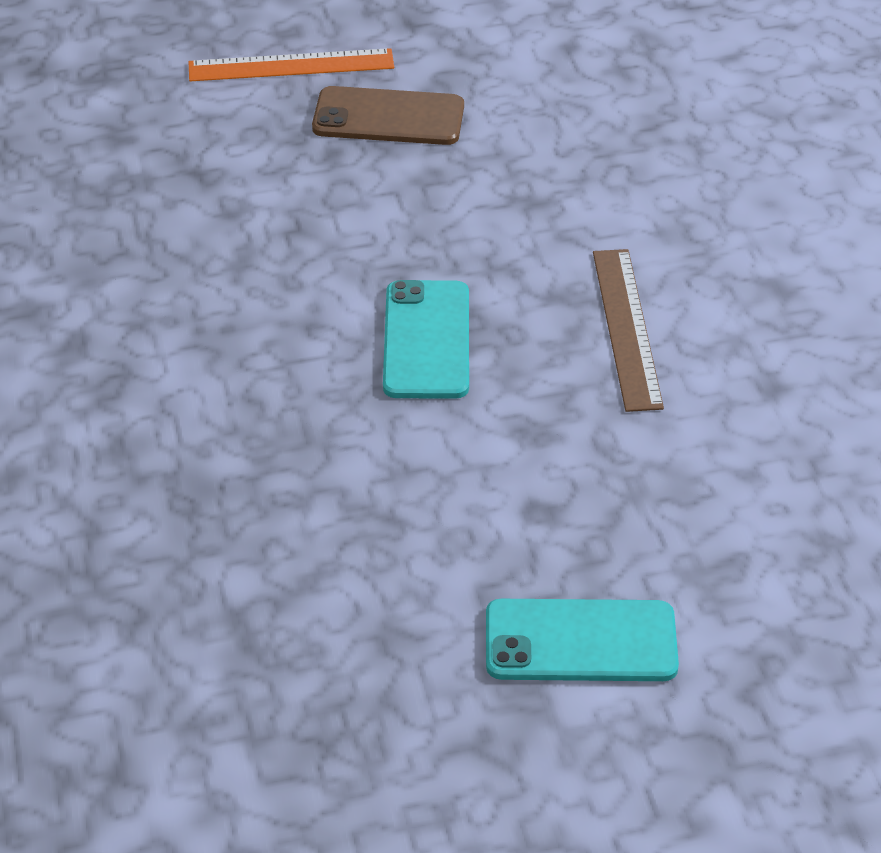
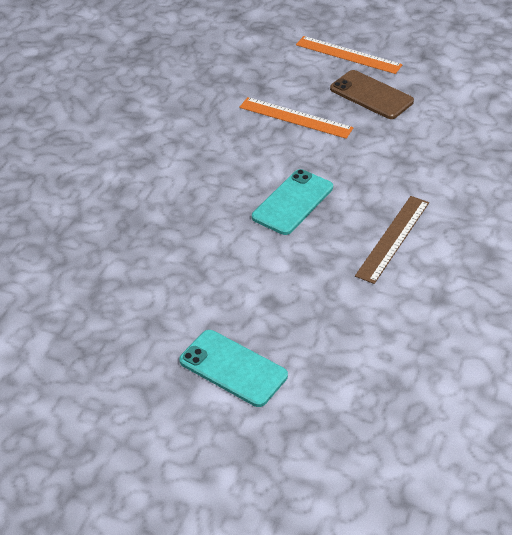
camera: 35 degrees right, 0 degrees up
(303, 202) = (295, 118): none -> orange ruler

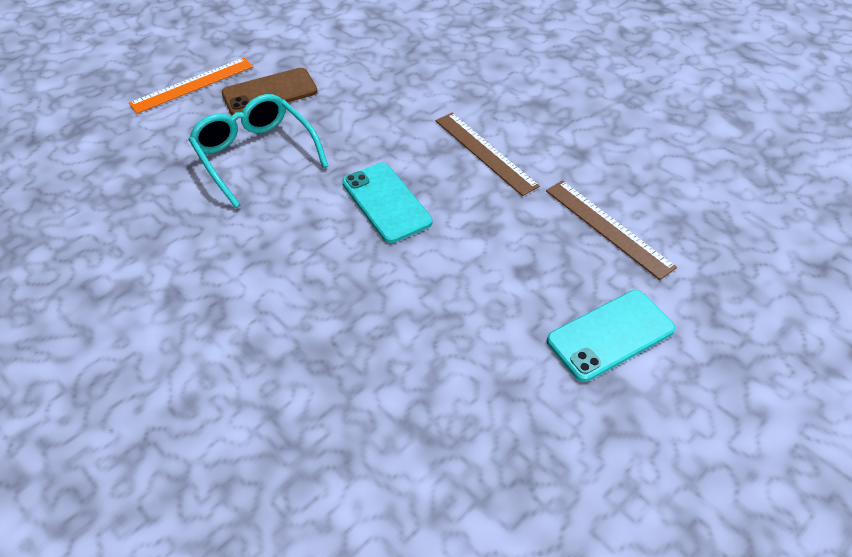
camera: 65 degrees left, 5 degrees up
(295, 118) = (255, 155): orange ruler -> turquoise glasses
(353, 340) = (608, 228): none -> brown ruler

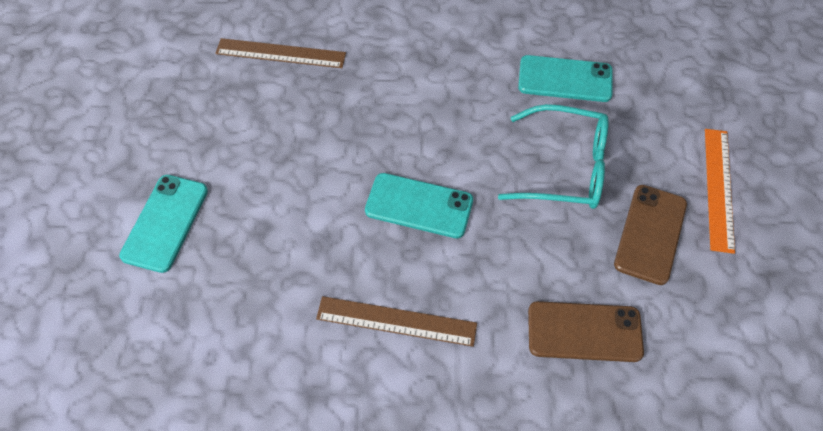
camera: 135 degrees right, 10 degrees up
(152, 207) = (565, 79): none -> turquoise phone
(379, 81) = (584, 331): none -> brown phone
(608, 228) = (227, 319): brown ruler -> brown ruler (280, 53)

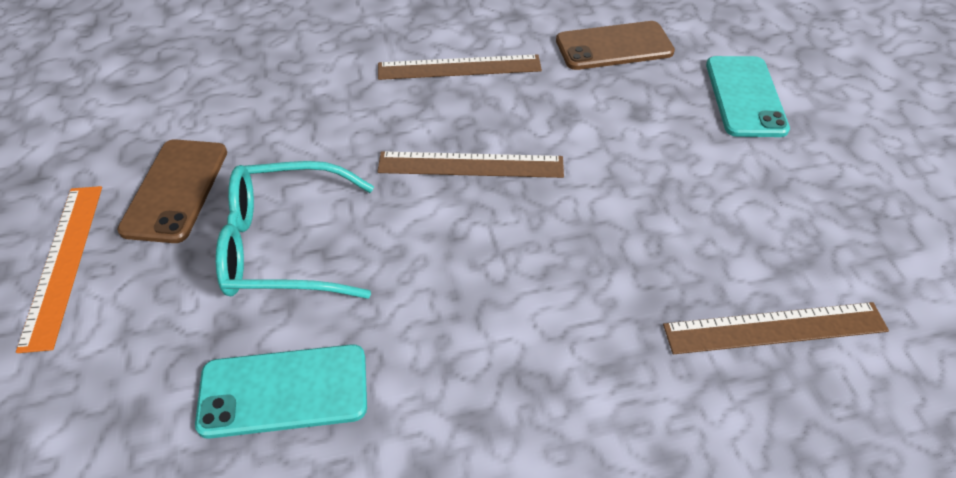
camera: 165 degrees right, 10 degrees down
(419, 205) = (471, 165): turquoise phone -> brown ruler
(584, 331) = (265, 92): brown phone -> brown phone (614, 47)

